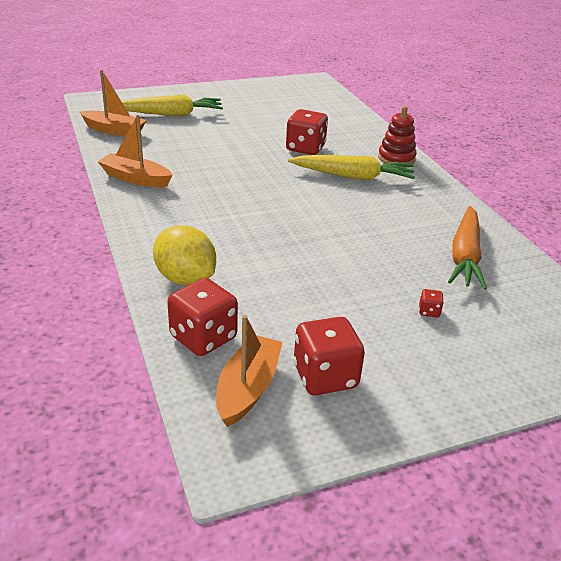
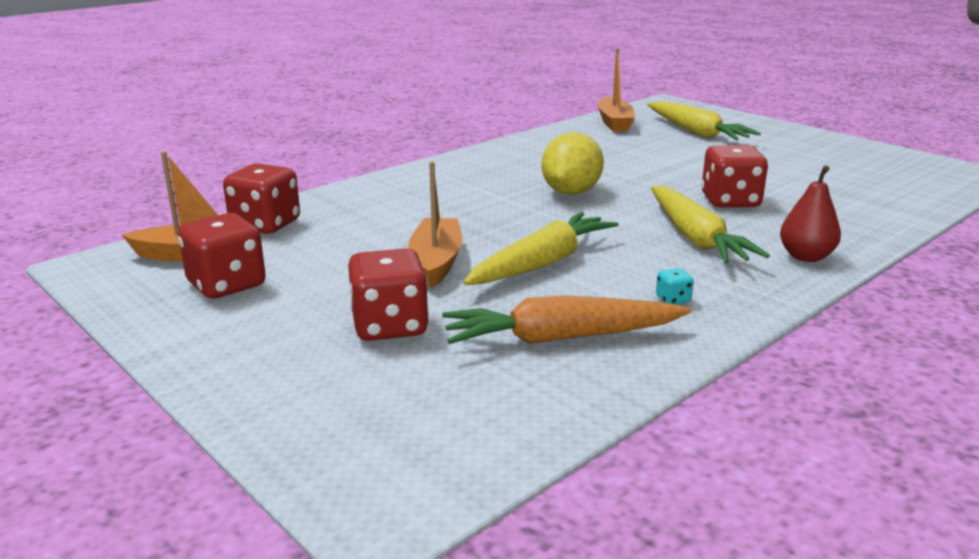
camera: 70 degrees right, 10 degrees down
(135, 178) = (525, 149): orange boat -> orange boat (436, 262)
(185, 279) = (358, 201): yellow lemon -> yellow lemon (571, 192)
(361, 233) = (542, 263): none -> yellow carrot
(396, 158) = (806, 257): red stacking toy -> red pear
(429, 311) = (389, 326): red dice -> red dice, size x2.33
(431, 210) = (673, 299): none -> turquoise dice

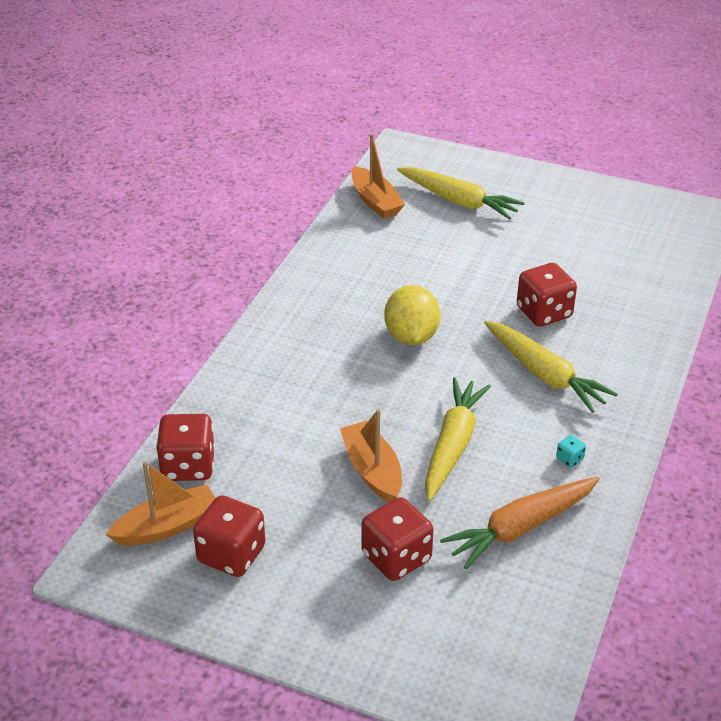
camera: 25 degrees left, 15 degrees up
(806, 257) = (632, 375): red pear -> none

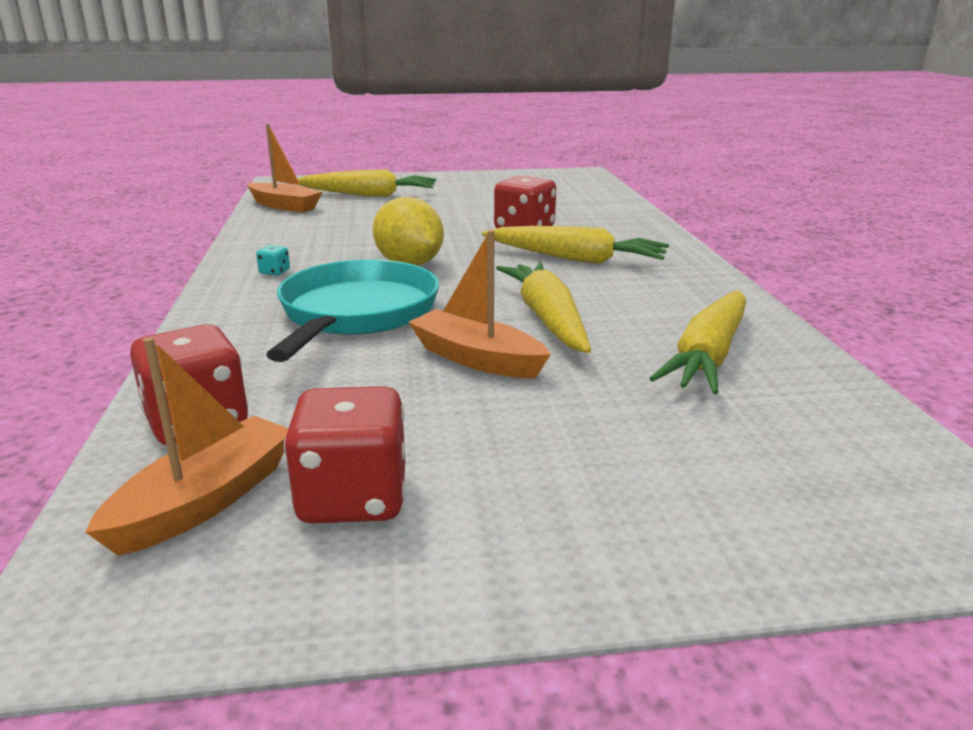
camera: 30 degrees left, 15 degrees down
(332, 390) = (356, 314): none -> turquoise pan
(396, 557) = (603, 423): red dice -> none
(521, 528) = (708, 356): orange carrot -> yellow carrot
(569, 459) = (678, 299): turquoise dice -> turquoise dice (274, 272)

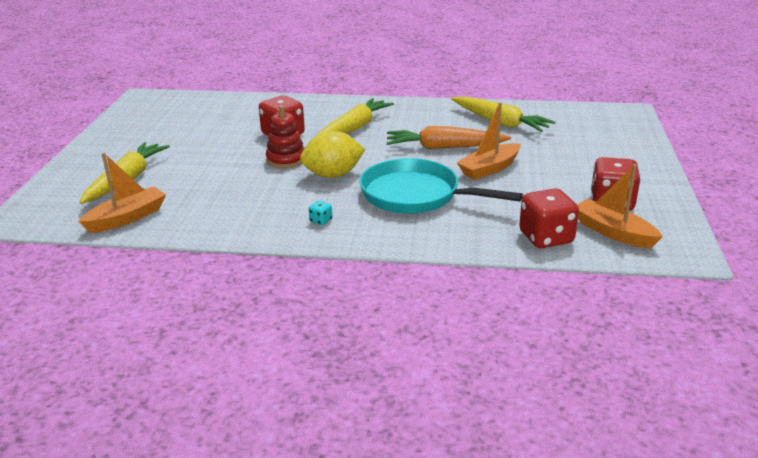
camera: 75 degrees left, 5 degrees up
(446, 239) = (286, 159): none -> red stacking toy
(547, 318) = (444, 147): yellow carrot -> orange carrot

